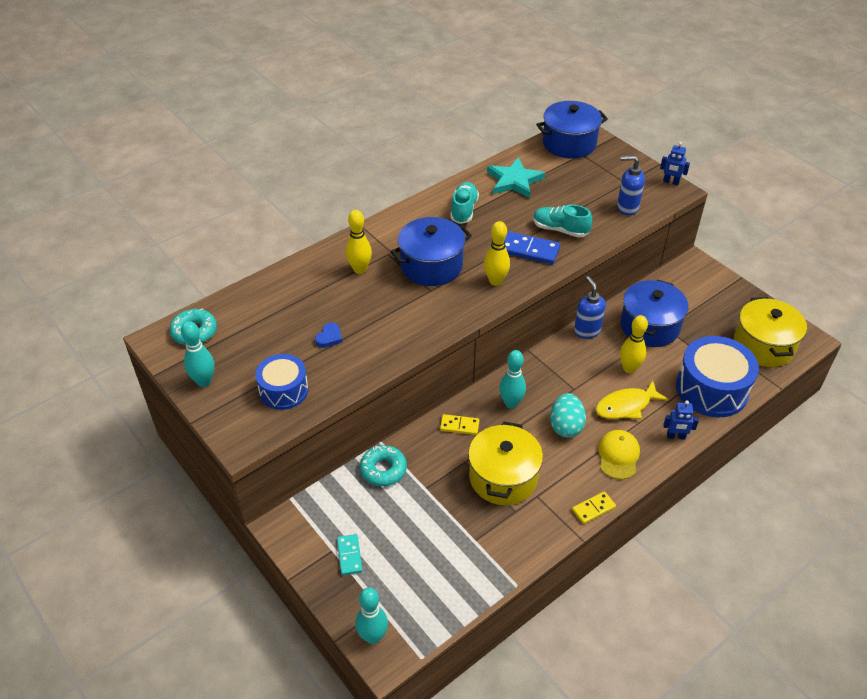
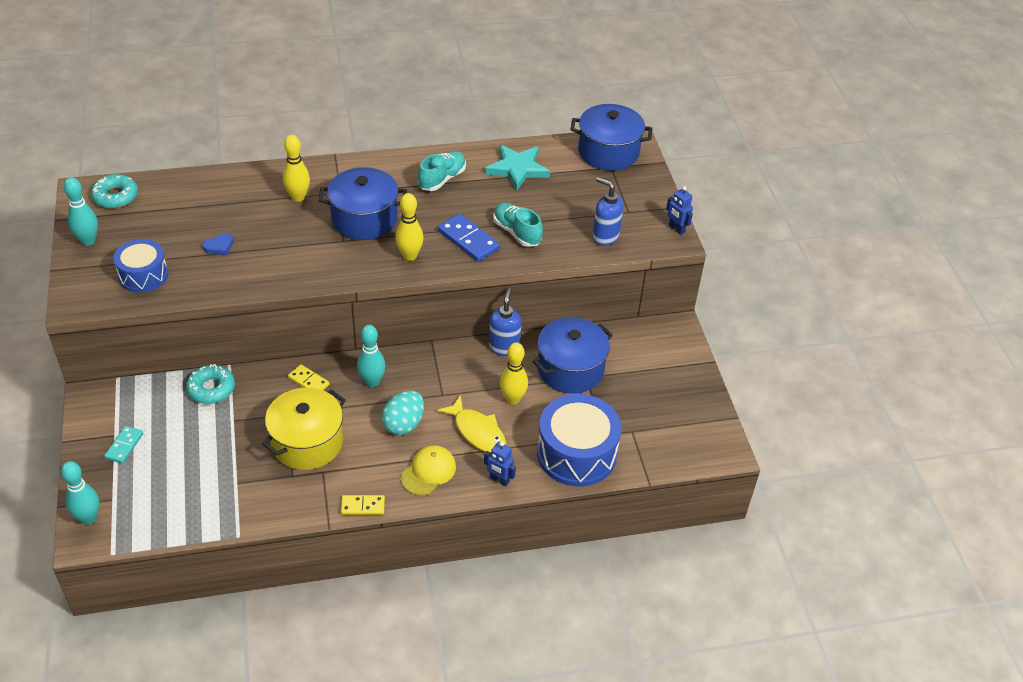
camera: 25 degrees right, 0 degrees up
(626, 406) = (477, 432): yellow fish -> yellow fish turned 135 degrees counterclockwise
(763, 345) = (671, 436): yellow pot -> none

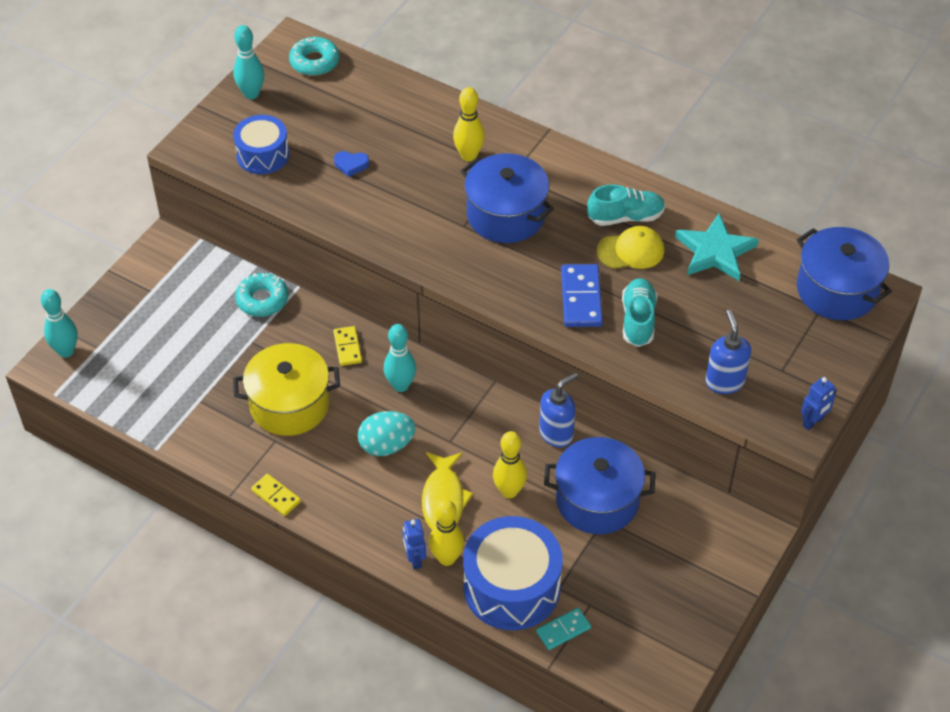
camera: 45 degrees right, 5 degrees up
(124, 446) = (149, 306): turquoise domino -> turquoise domino (563, 630)
(409, 256) = (508, 280): yellow bowling pin -> yellow bowling pin (447, 558)
(428, 472) = (362, 505): yellow cap -> yellow cap (631, 251)
(676, 229) = (813, 422): blue robot -> blue robot turned 135 degrees counterclockwise

